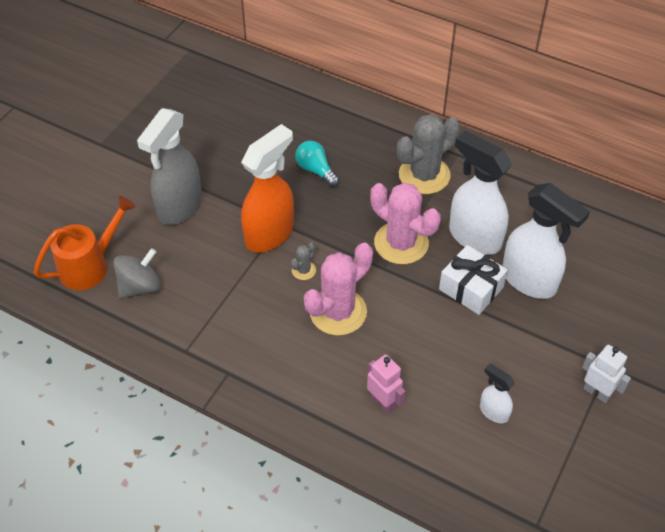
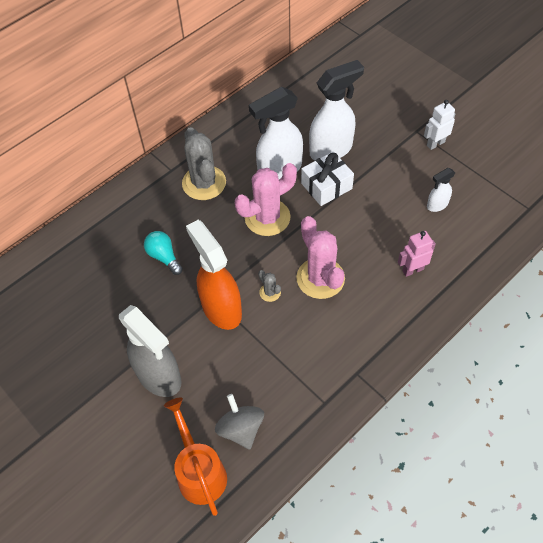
camera: 70 degrees left, 5 degrees up
(316, 170) = (164, 257): turquoise light bulb -> turquoise light bulb turned 75 degrees clockwise

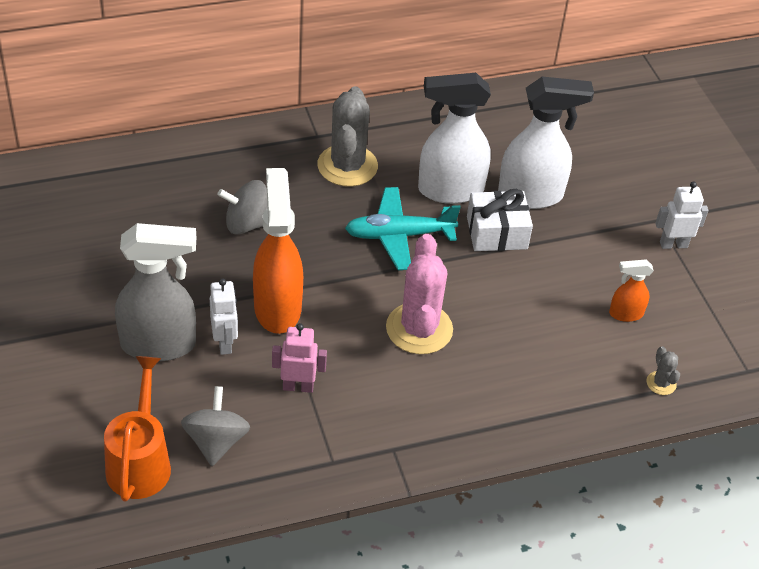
camera: 20 degrees right, 10 degrees down
(159, 376) = (159, 344): grey spray bottle -> grey spray bottle turned 75 degrees counterclockwise
(164, 257) = (247, 224): turquoise light bulb -> grey spinning top
(202, 352) = (225, 343): none -> white robot
(267, 217) = (399, 235): pink cactus -> turquoise plane
(270, 292) = (347, 316): grey cactus -> grey cactus (661, 383)
(412, 270) = (542, 371): pink robot -> pink robot (298, 386)
(437, 205) = (625, 314): white spray bottle -> orange spray bottle

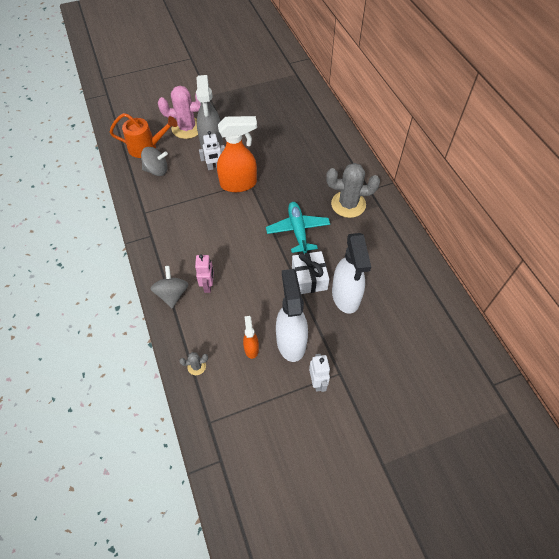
camera: 90 degrees right, 10 degrees up
(247, 224) = (294, 167): grey spinning top -> grey spinning top (172, 294)
(298, 386) = (189, 196): pink robot -> pink robot (208, 285)
(419, 329) = (230, 243): pink cactus -> pink cactus (187, 128)
(449, 190) = (340, 253): white spray bottle -> white spray bottle (291, 341)

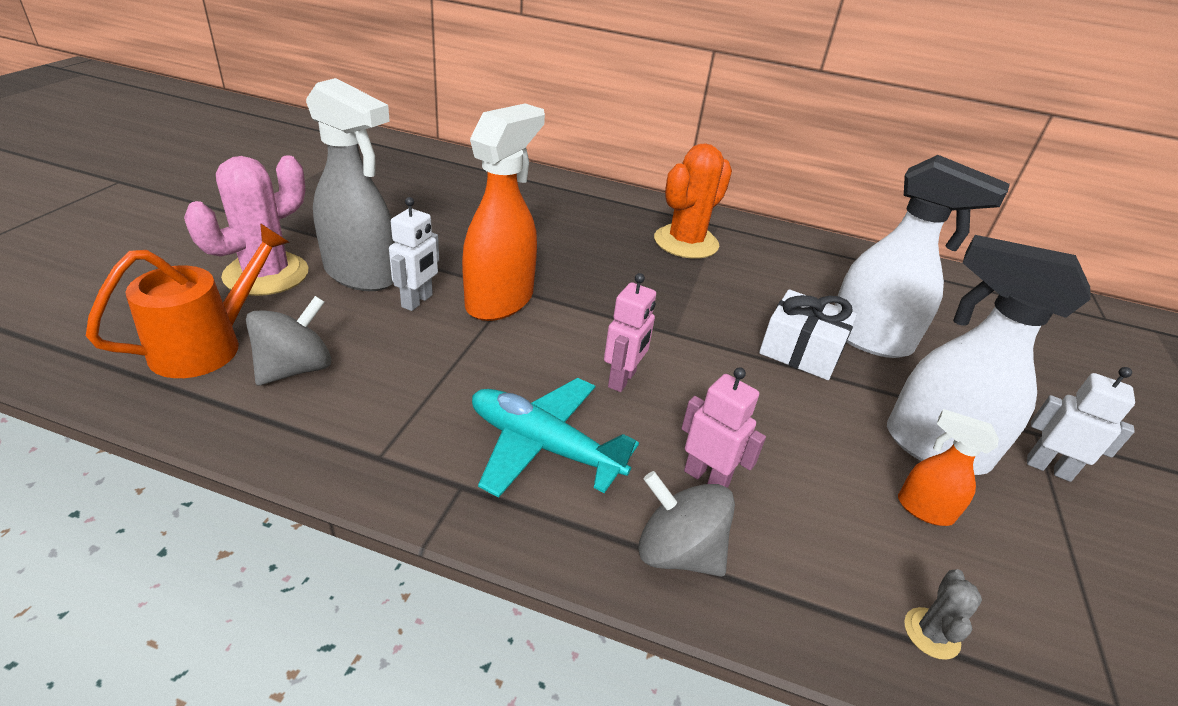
camera: 55 degrees left, 20 degrees down
(232, 240) = (622, 379): none -> pink robot
(298, 231) = (685, 306): turquoise plane -> turquoise plane (543, 446)
(348, 204) = (686, 242): grey cactus -> orange cactus

